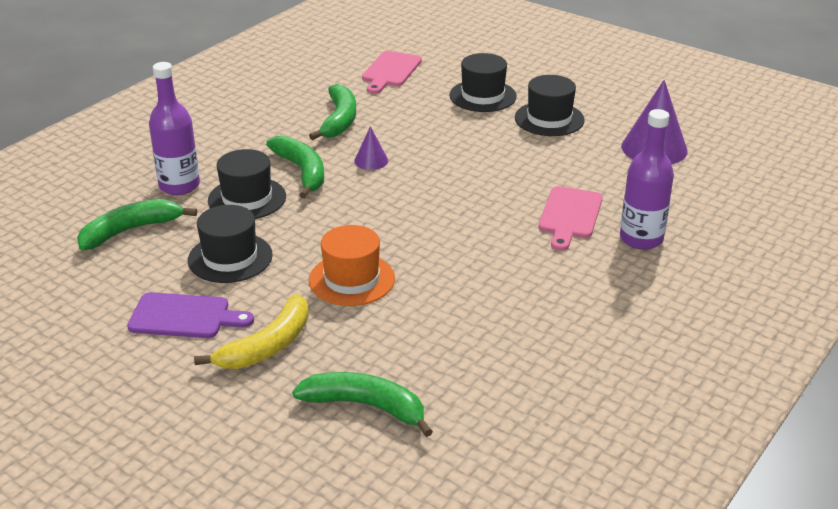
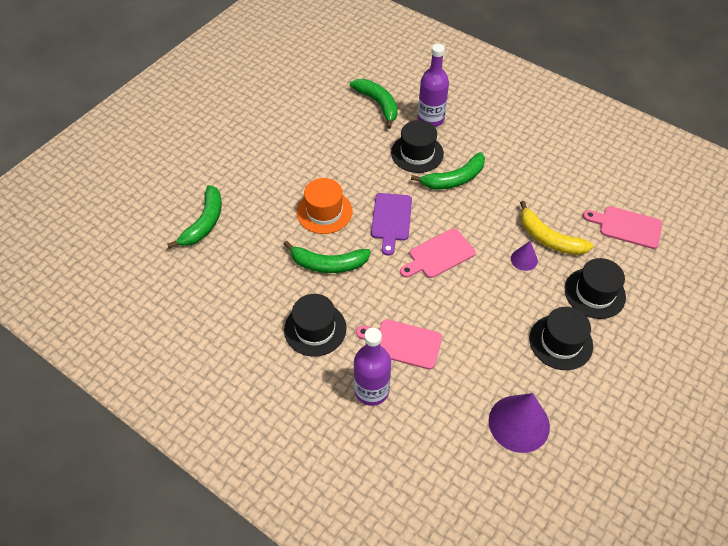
camera: 90 degrees right, 20 degrees up
(184, 316) = (291, 138): purple cutting board -> purple cutting board (391, 219)
(230, 258) = (349, 152): black hat -> black hat (315, 329)
(268, 346) = (262, 176): yellow banana -> yellow banana (549, 238)
(339, 120) = (533, 196): green banana -> green banana (328, 264)
(371, 161) = (473, 217): purple cone -> purple cone (524, 259)
(432, 187) = (439, 255): none -> pink cutting board

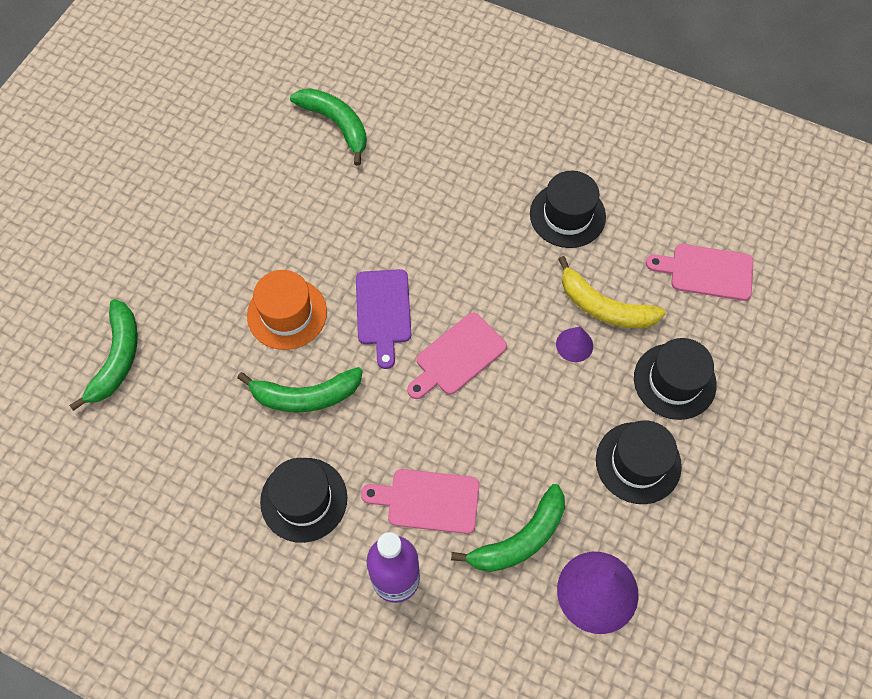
camera: 10 degrees left, 10 degrees up
(417, 153) = (404, 198): black hat -> black hat (567, 215)
(431, 119) = (415, 139): purple bottle -> none
(454, 179) = (462, 232): green banana -> green banana (520, 539)

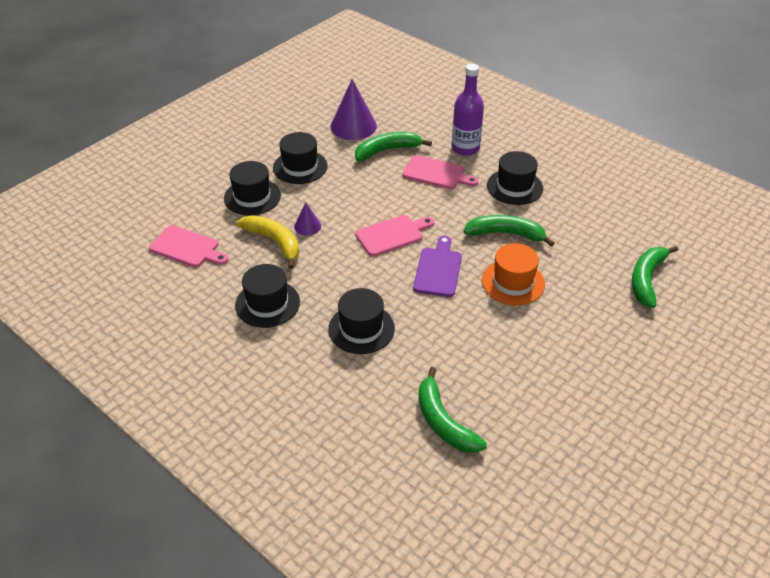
camera: 165 degrees left, 20 degrees down
(450, 207) = (361, 329): none -> black hat

